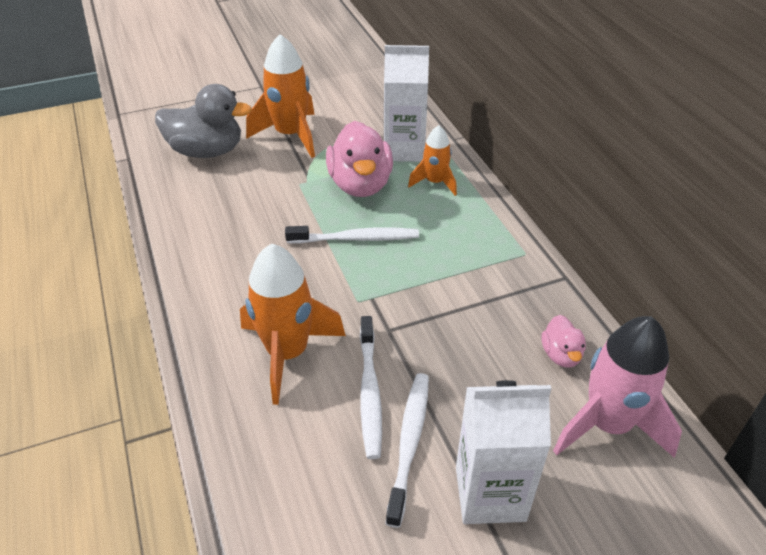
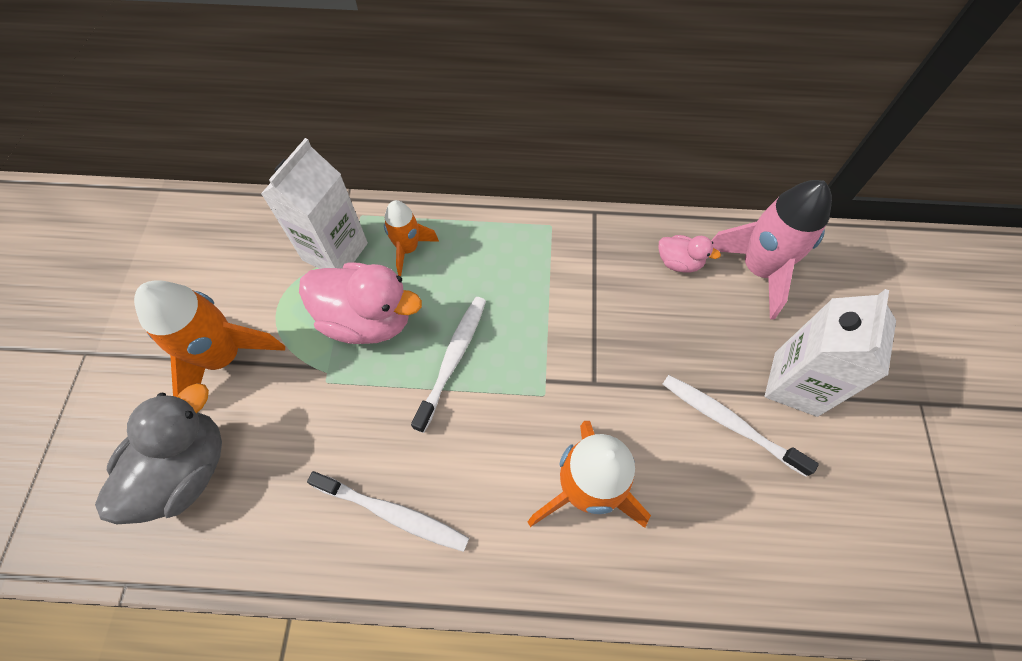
camera: 65 degrees left, 20 degrees up
(369, 392) = (663, 432): white toothbrush -> white toothbrush (393, 514)

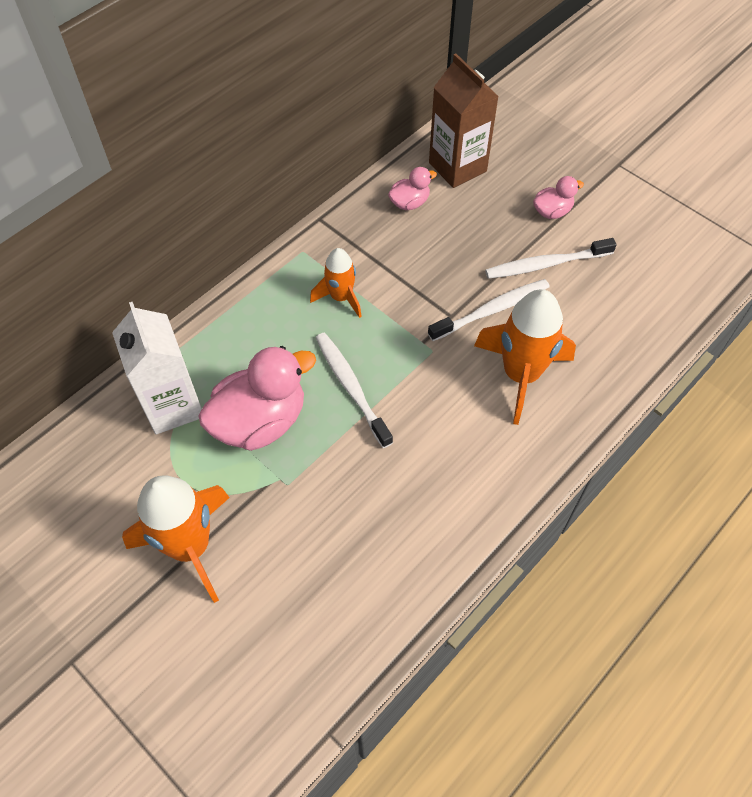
camera: 50 degrees left, 5 degrees down
(186, 470) = (269, 633): grey duck -> none
(393, 514) = (436, 503): white toothbrush -> white toothbrush (492, 310)
(408, 249) = (225, 354): orange rocket -> orange rocket (341, 297)
(758, 269) = (457, 167): pink rocket -> brown carton
(795, 384) = (552, 211): white carton -> pink duck

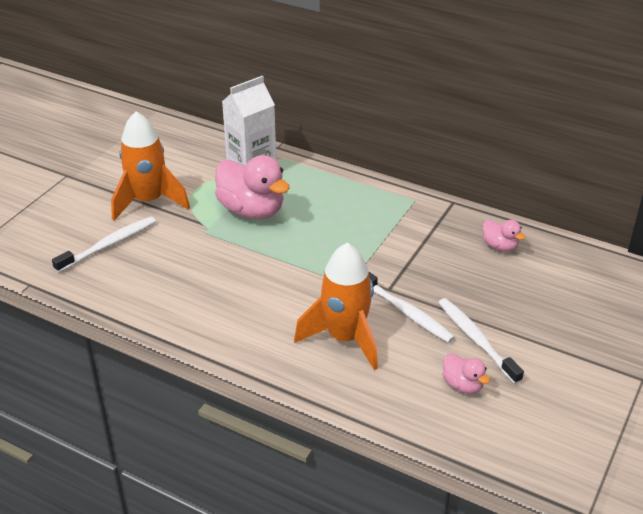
camera: 75 degrees right, 20 degrees down
(341, 297) = (379, 227): orange rocket -> none
(351, 387) = (296, 247): white toothbrush -> white toothbrush (109, 245)
(457, 167) = (561, 268): brown carton -> none
(552, 211) = (545, 336): pink duck -> pink duck (462, 385)

